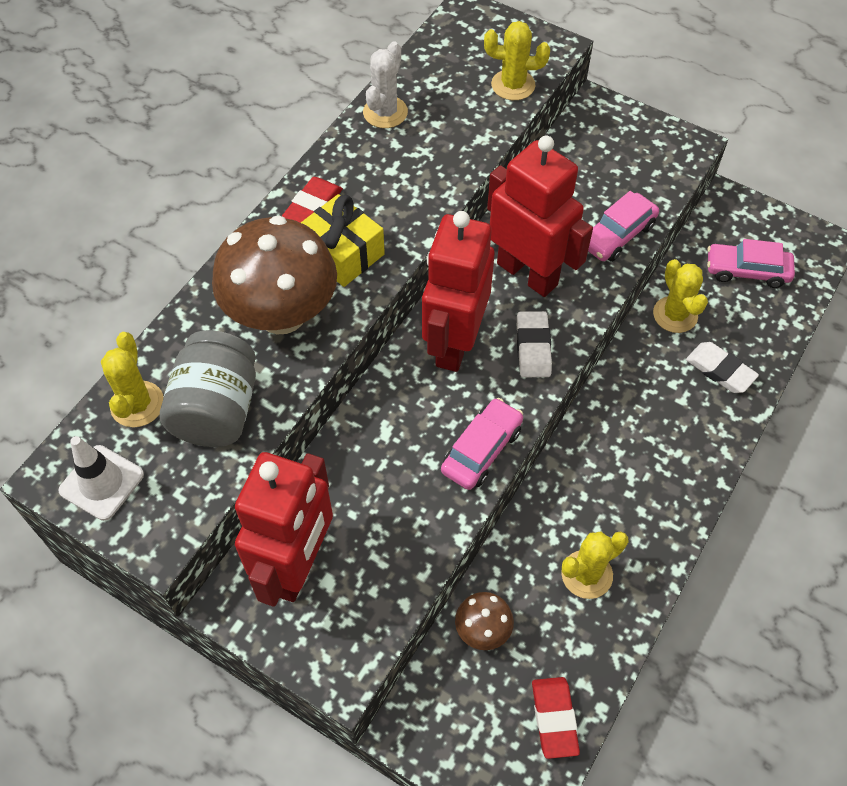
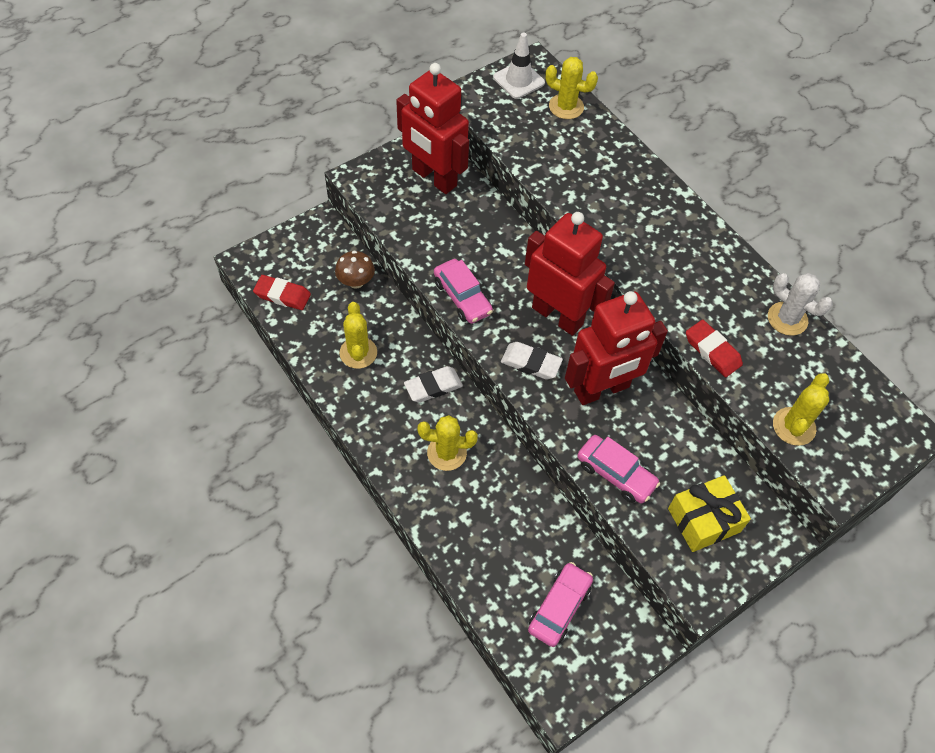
camera: 110 degrees right, 0 degrees up
(217, 409) = (543, 141): grey jar -> none
(282, 314) = (604, 193): brown mushroom -> none
(313, 206) = (698, 239): red eraser -> red eraser (712, 351)
(342, 253) = (645, 242): yellow gift -> yellow gift (704, 520)
(617, 235) = (615, 474): pink car -> pink car turned 150 degrees clockwise
(675, 315) = (538, 520): yellow cactus -> yellow cactus (446, 453)
(720, 370) = (470, 525): white eraser -> white eraser (433, 386)

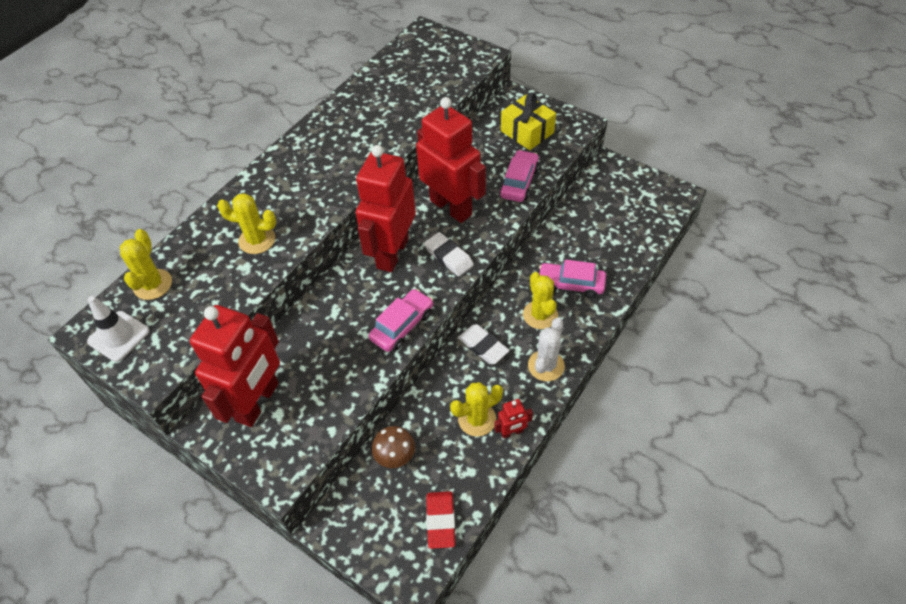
camera: 105 degrees left, 5 degrees down
(331, 375) = (512, 432): none -> red robot
(531, 363) = (448, 257): white eraser -> white eraser turned 45 degrees counterclockwise
(559, 608) = (618, 212): pink car -> pink car (570, 284)
(712, 351) = (406, 128): red eraser -> none
(787, 319) = (357, 96): white cactus -> white cactus (546, 365)
(793, 426) = (449, 79): yellow cactus -> yellow cactus (257, 240)

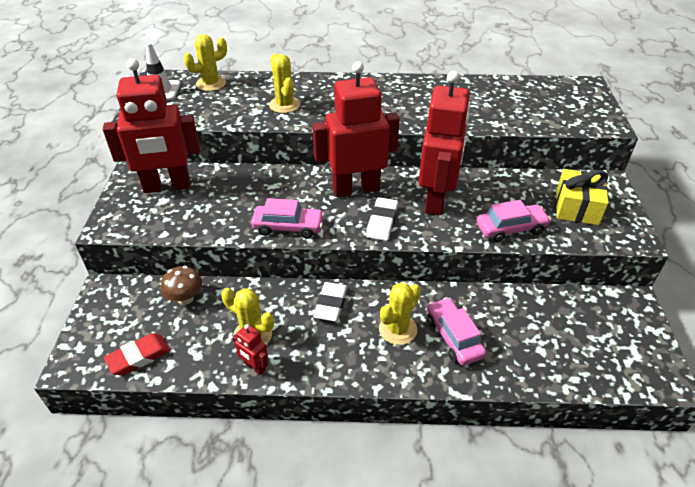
camera: 55 degrees right, 10 degrees down
(546, 365) = (344, 360): white cactus -> none

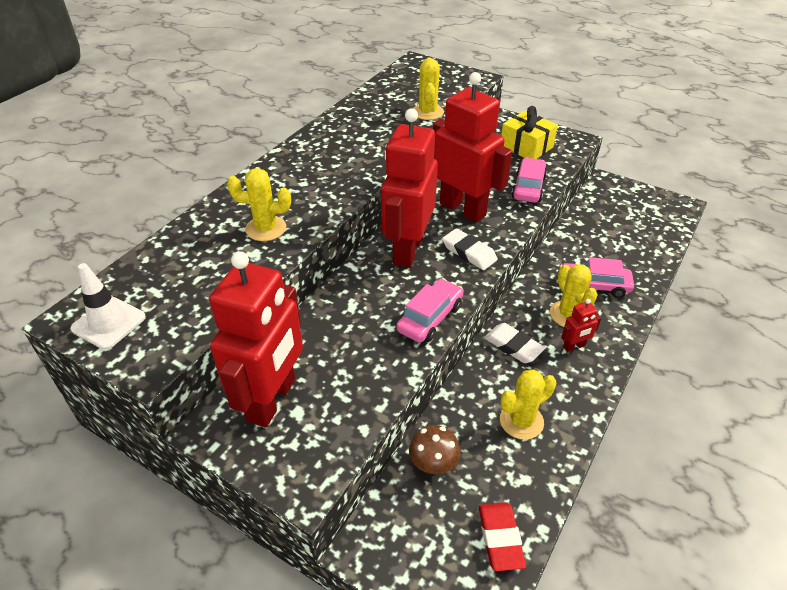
camera: 60 degrees left, 0 degrees up
(211, 84) = (149, 271): yellow cactus -> yellow cactus (427, 112)
(254, 367) = (564, 434): red robot -> red robot (574, 346)

